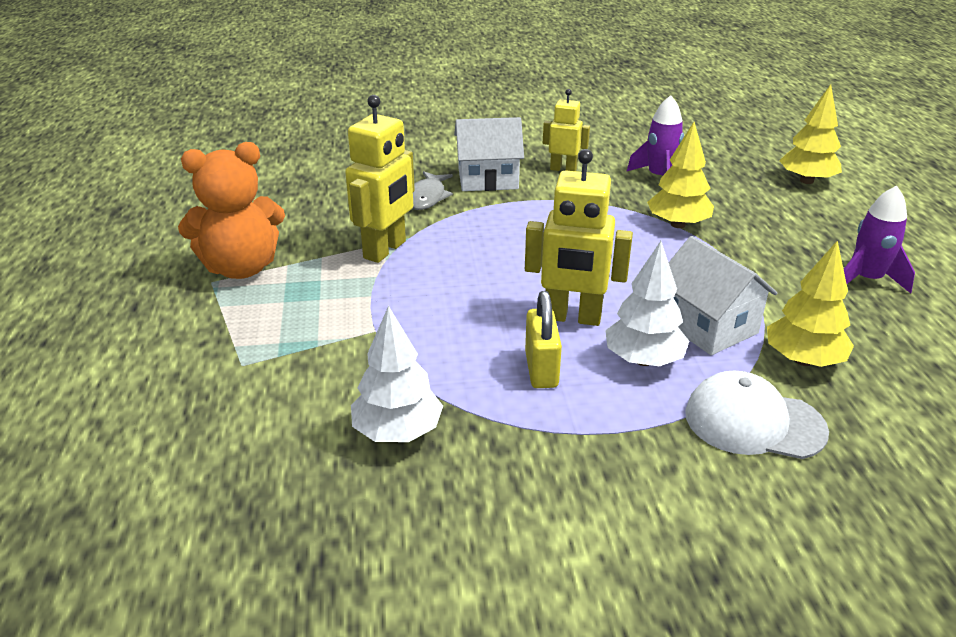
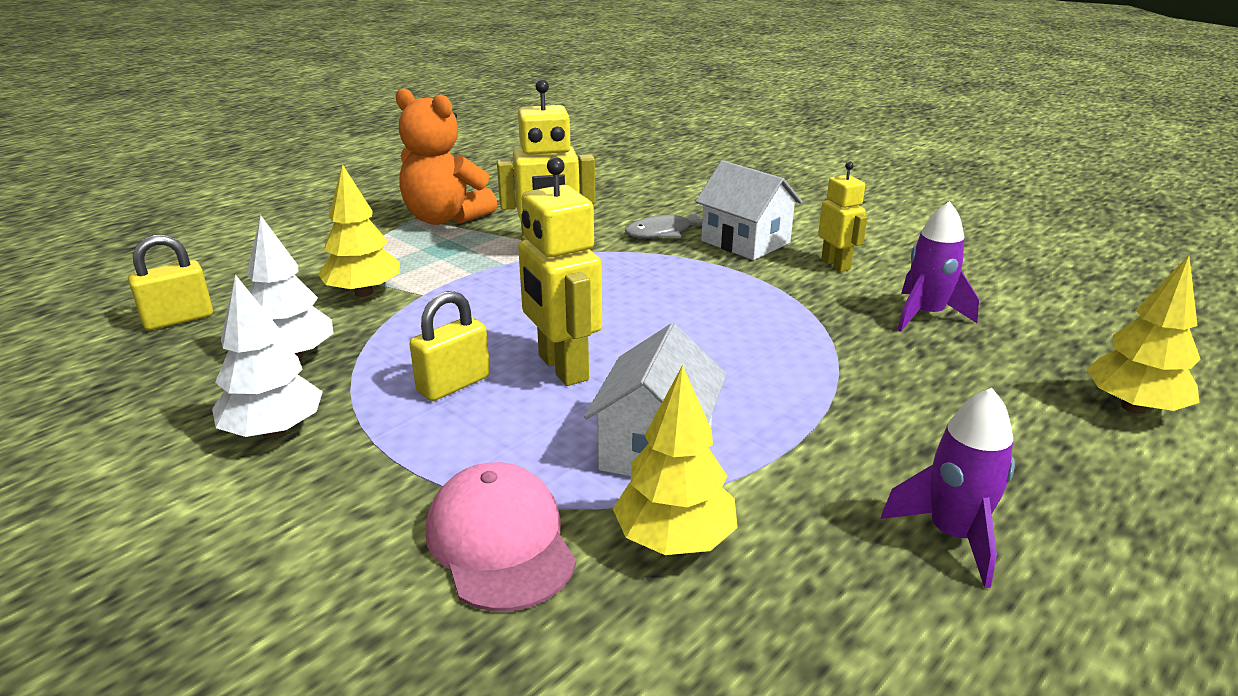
camera: 50 degrees right, 5 degrees down
(224, 478) = (178, 319): none -> yellow padlock
(643, 360) = (537, 432): white tree -> white tree (274, 431)
(678, 224) = (843, 360): yellow tree -> yellow tree (363, 293)
(754, 422) = (500, 542): white cap -> pink cap

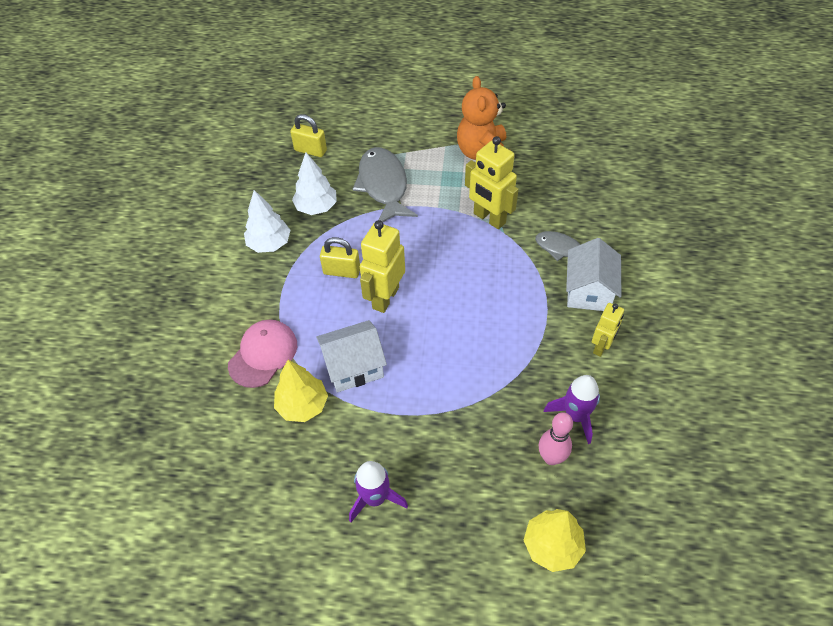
camera: 55 degrees right, 25 degrees up
(363, 293) = (383, 186): yellow tree -> grey fish
(981, 354) = (551, 458): none -> pink bowling pin

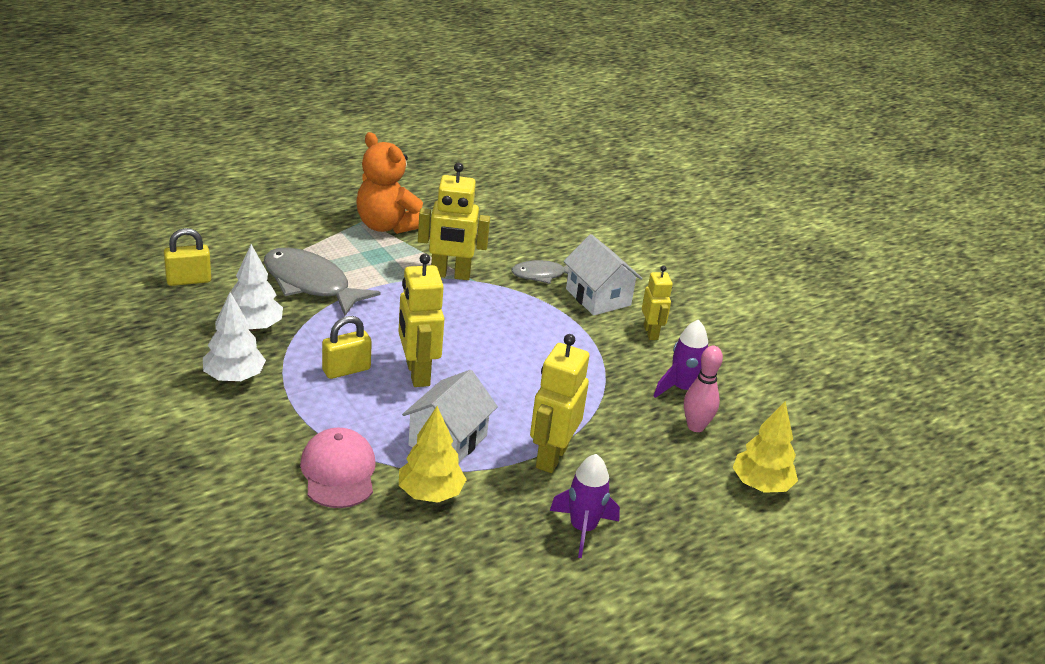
camera: 45 degrees left, 20 degrees down
(411, 421) = (551, 457): none -> yellow robot

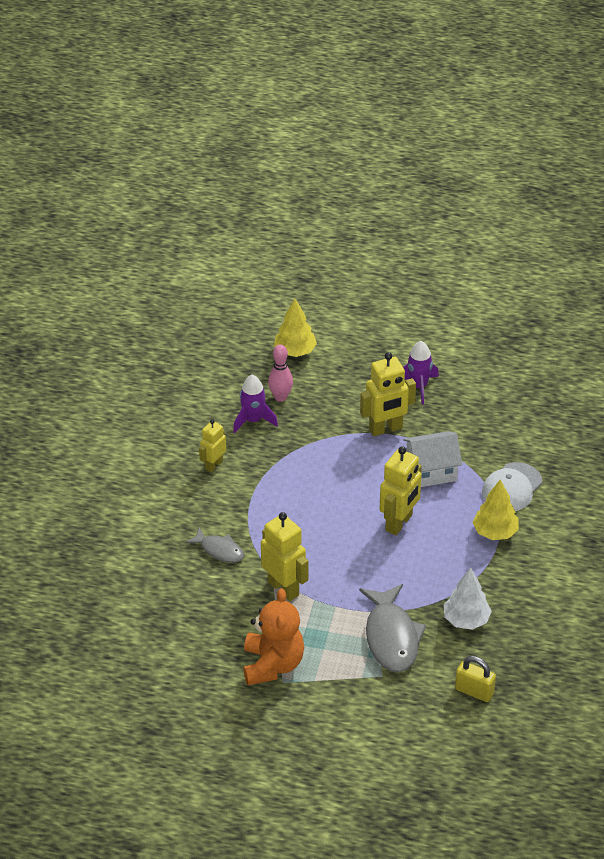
camera: 130 degrees left, 10 degrees up
(234, 377) = (514, 586): white tree -> none
(338, 472) = (511, 488): pink cap -> white cap
(346, 370) = (440, 551): yellow padlock -> none
(430, 493) = (475, 448): yellow tree -> yellow tree (495, 532)
(598, 297) = (207, 510): white house -> none

